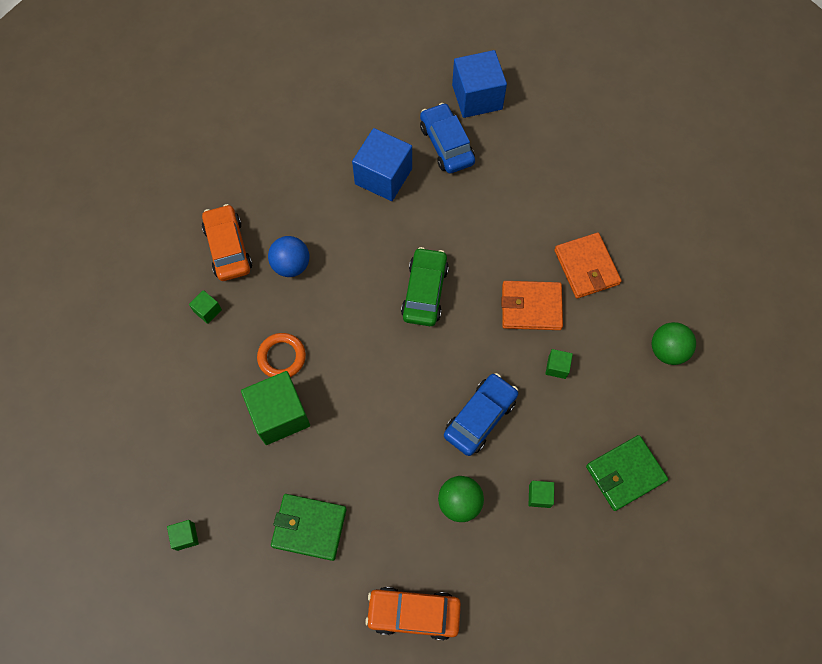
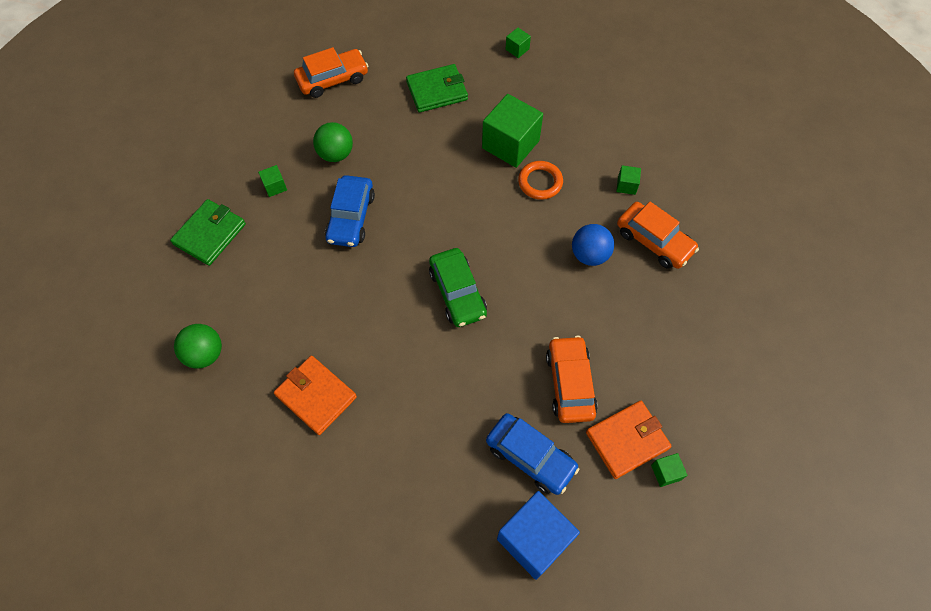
camera: 150 degrees right, 5 degrees down
(383, 176) = (569, 383): blue cube -> orange car
(531, 307) = (352, 329): orange wallet -> orange wallet (627, 440)
(557, 367) = (304, 288): green cube -> green cube (666, 472)

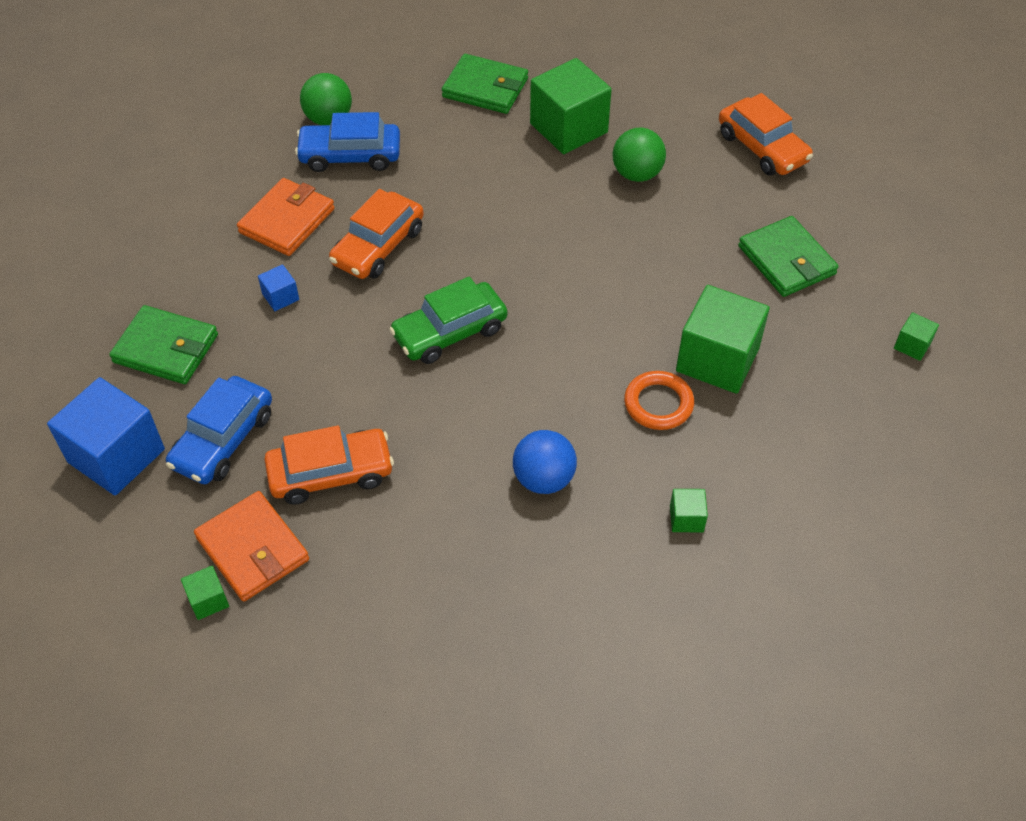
camera: 80 degrees right, 10 degrees down
(275, 186) = (568, 128): green cube -> green cube, size x2.25
(351, 217) = (541, 207): blue car -> blue car (350, 156)
(398, 406) = (280, 297): none -> blue cube
(433, 498) = (166, 348): none -> green wallet
(654, 241) = (589, 564): orange car -> orange car (378, 246)

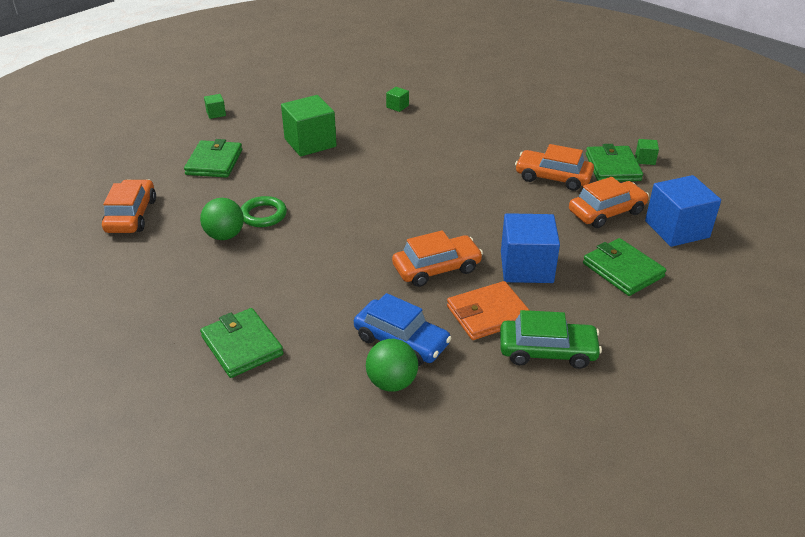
camera: 145 degrees left, 15 degrees down
(223, 440) = (606, 212): blue car -> orange car
(253, 549) = (612, 167): orange wallet -> green wallet
(280, 297) = (526, 267): blue cube -> blue cube, size x2.25
(450, 332) = (435, 207): green car -> green car (547, 351)
(544, 479) = (446, 138): blue ball -> none
(568, 128) = (224, 284): green cube -> none
(631, 218) = (263, 215): none -> green ring
(658, 404) = (360, 140): orange ring -> none

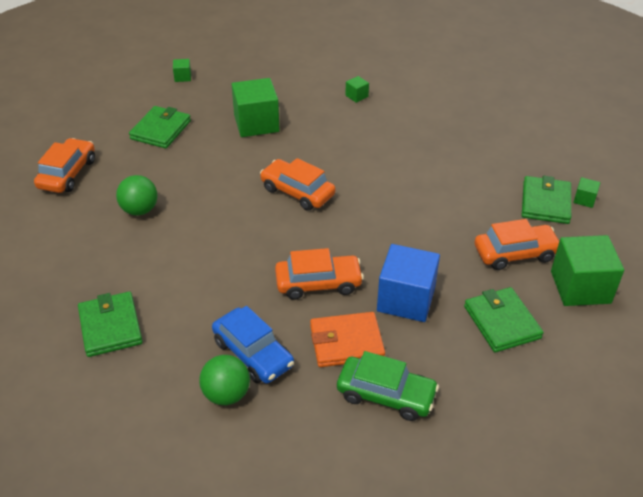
camera: 15 degrees right, 5 degrees up
(263, 215) = (182, 194): green ring -> none
(553, 177) = (477, 204): orange car -> orange car (297, 192)
(677, 229) = (580, 287): blue cube -> green cube

